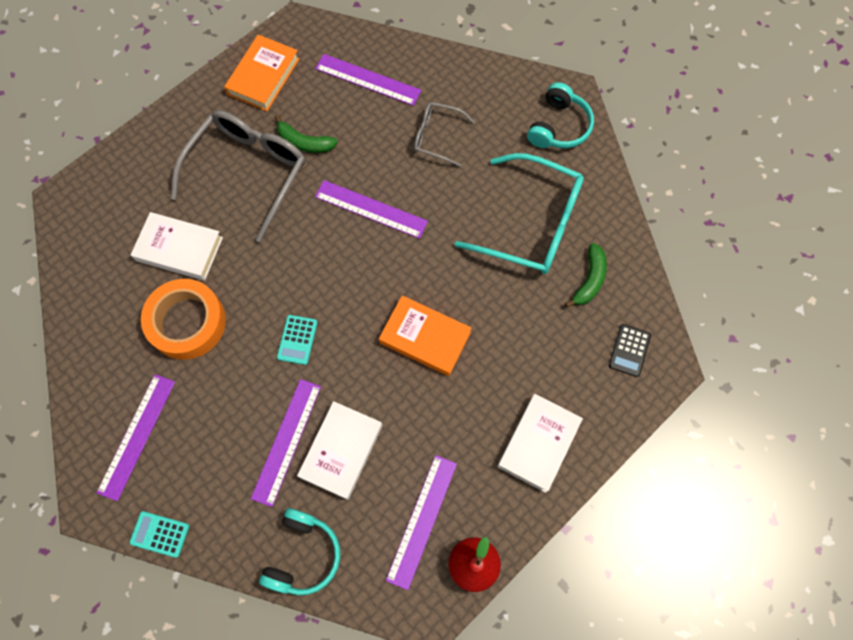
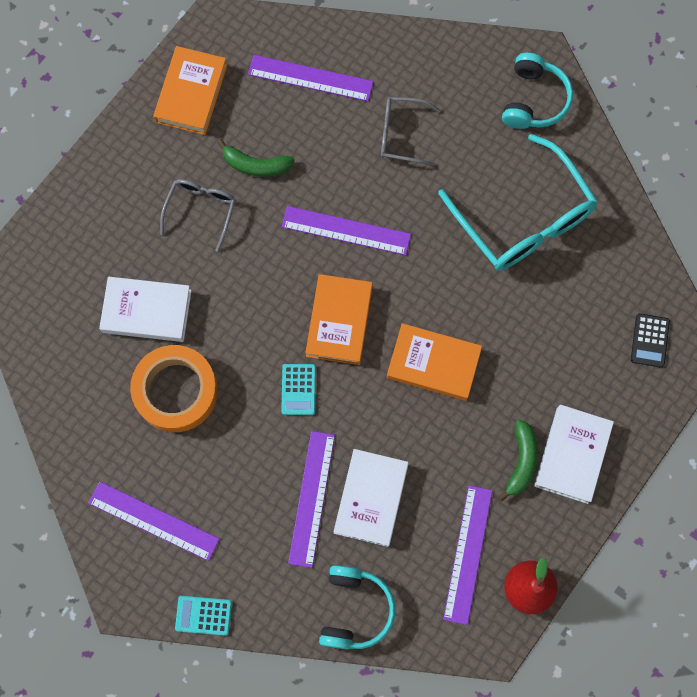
camera: 10 degrees left, 5 degrees up
(137, 436) = (154, 520): purple ruler -> purple ruler turned 75 degrees counterclockwise
(248, 172) = (201, 211): grey glasses -> grey glasses, size x0.53
(347, 286) = (339, 321): none -> orange book
(531, 224) = (523, 218): turquoise glasses -> turquoise glasses turned 45 degrees clockwise
(589, 280) = (596, 270): green banana -> green banana (521, 461)

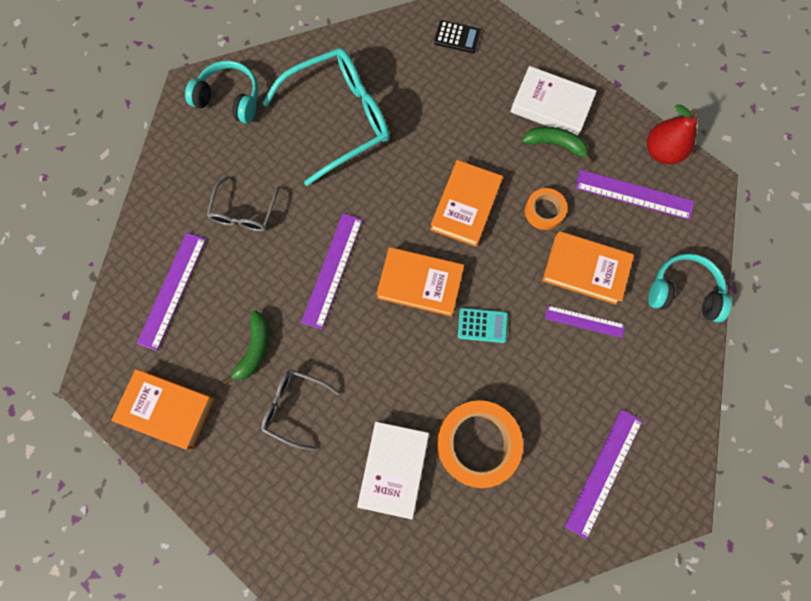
camera: 85 degrees left, 0 degrees up
(203, 615) = (692, 428): turquoise calculator -> none
(311, 498) = (584, 321): purple ruler -> purple ruler, size x0.64
(371, 498) = (585, 269): white book -> orange book
(436, 451) = (544, 211): none -> orange tape

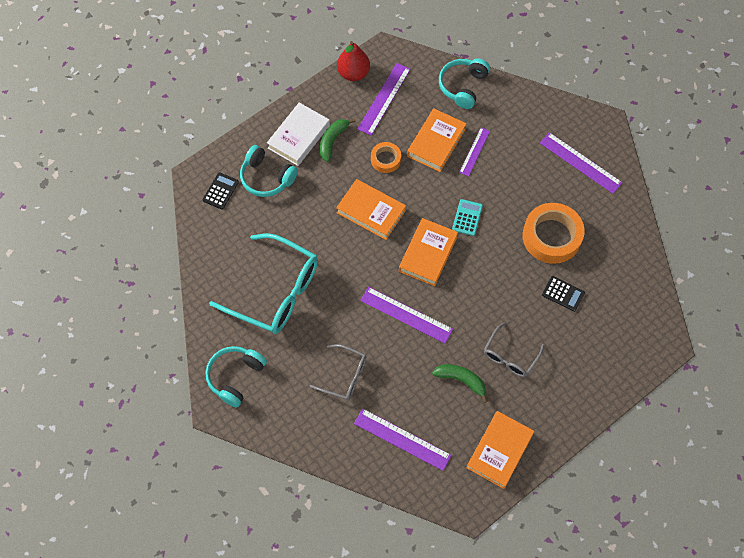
camera: 80 degrees left, 10 degrees down
(339, 119) = (275, 291): turquoise glasses -> turquoise glasses turned 135 degrees clockwise
(394, 468) = (563, 294): white book -> black calculator
(486, 81) = (266, 177): none -> turquoise headphones

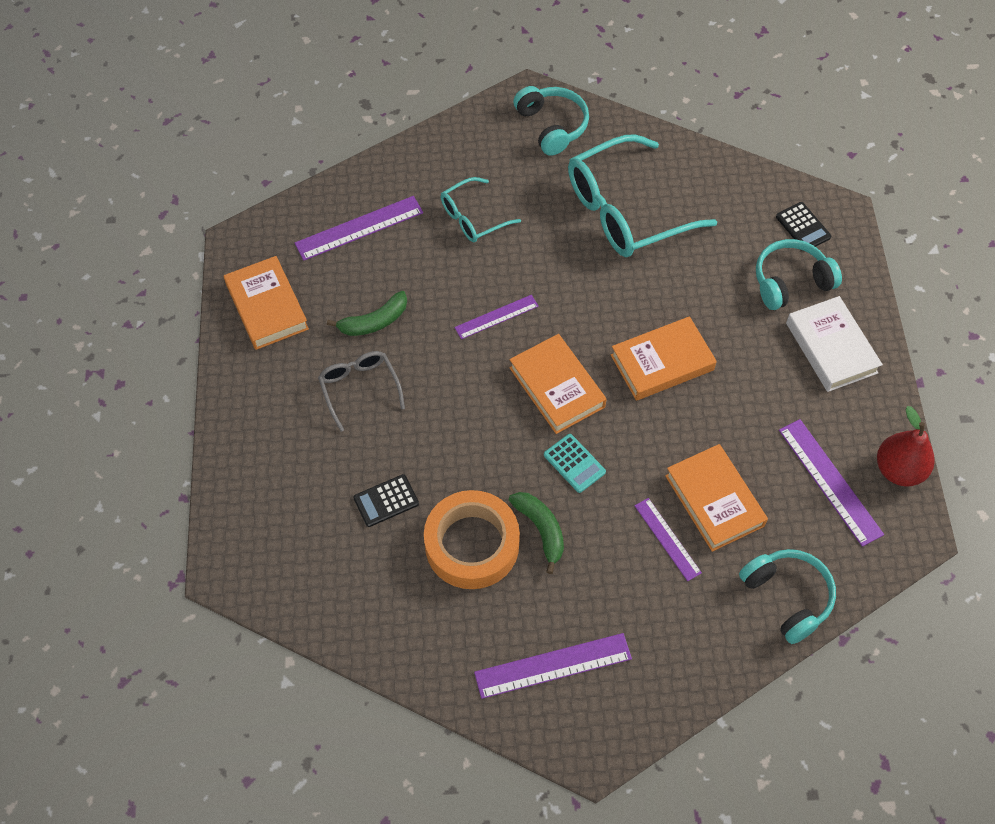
camera: 125 degrees right, 5 degrees down
(333, 141) = (799, 382): green banana -> green banana (541, 530)
(344, 376) = (473, 218): grey glasses -> turquoise glasses
(385, 159) = (728, 424): orange tape -> none
(406, 315) = (496, 317): purple ruler -> purple ruler, size x0.64

